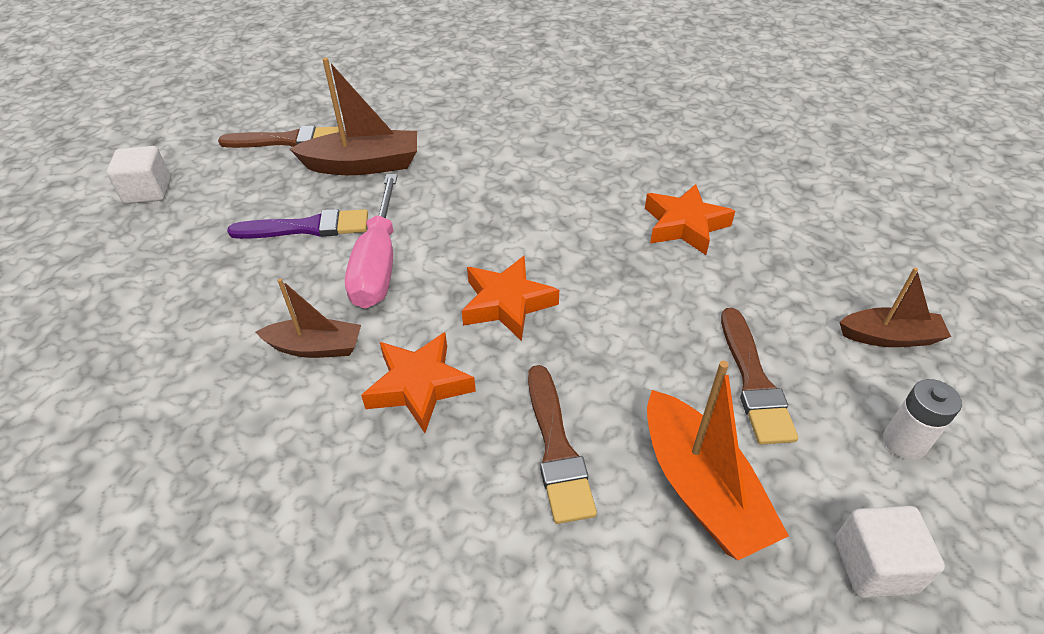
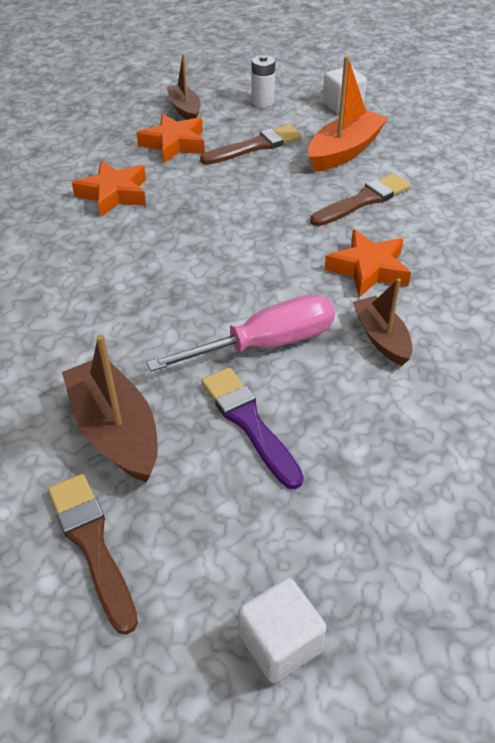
camera: 115 degrees left, 0 degrees up
(507, 303) = (260, 255): orange star -> orange star (174, 144)

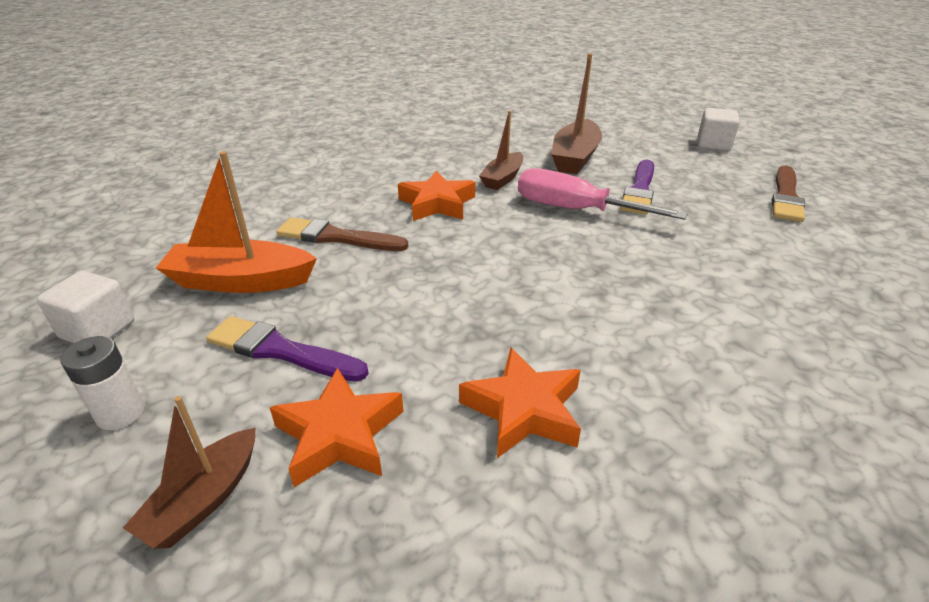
camera: 130 degrees left, 10 degrees down
(116, 431) = (732, 225): brown boat -> brown boat (575, 158)
(255, 146) = (281, 351): brown brush -> purple brush

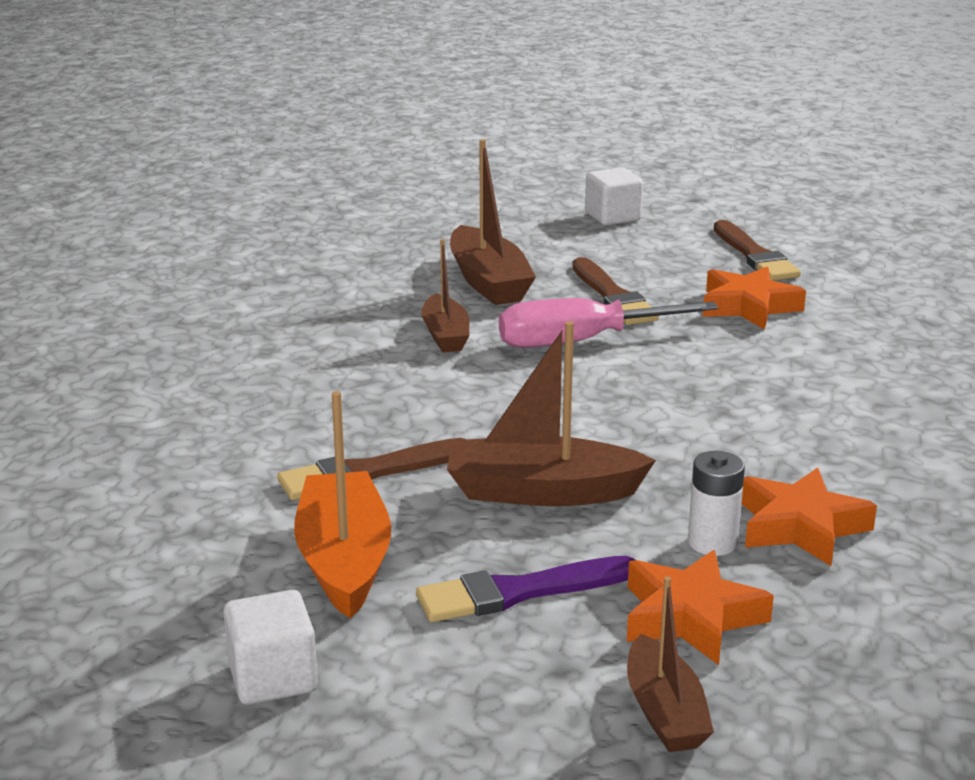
camera: 40 degrees left, 10 degrees down
(120, 413) = (463, 713): white battery -> white battery (712, 543)
(241, 281) = (344, 561): orange boat -> orange boat turned 120 degrees clockwise
(401, 292) = (542, 492): none -> brown boat
(437, 204) = (419, 391): orange star -> orange star (748, 306)
(639, 190) = (613, 296): purple brush -> brown brush

